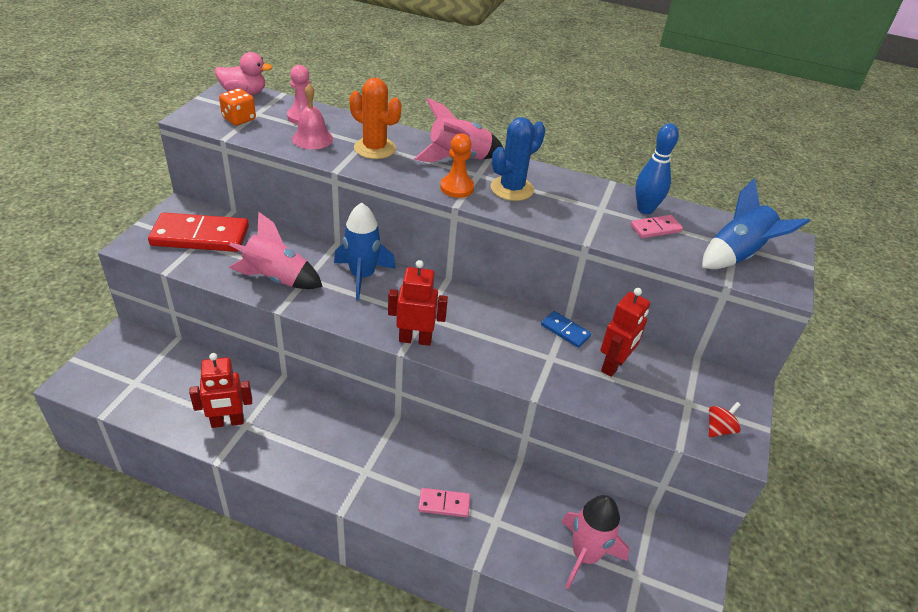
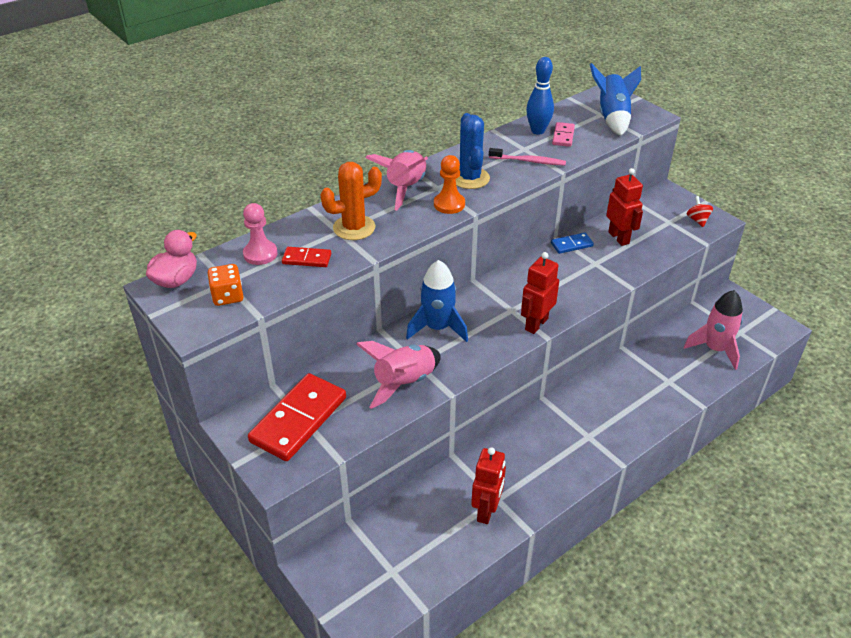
camera: 55 degrees left, 0 degrees up
(312, 138) = (306, 259): pink bell -> red domino
(444, 504) = (641, 402): pink domino -> none
(581, 217) = (528, 161): none -> pink toothbrush

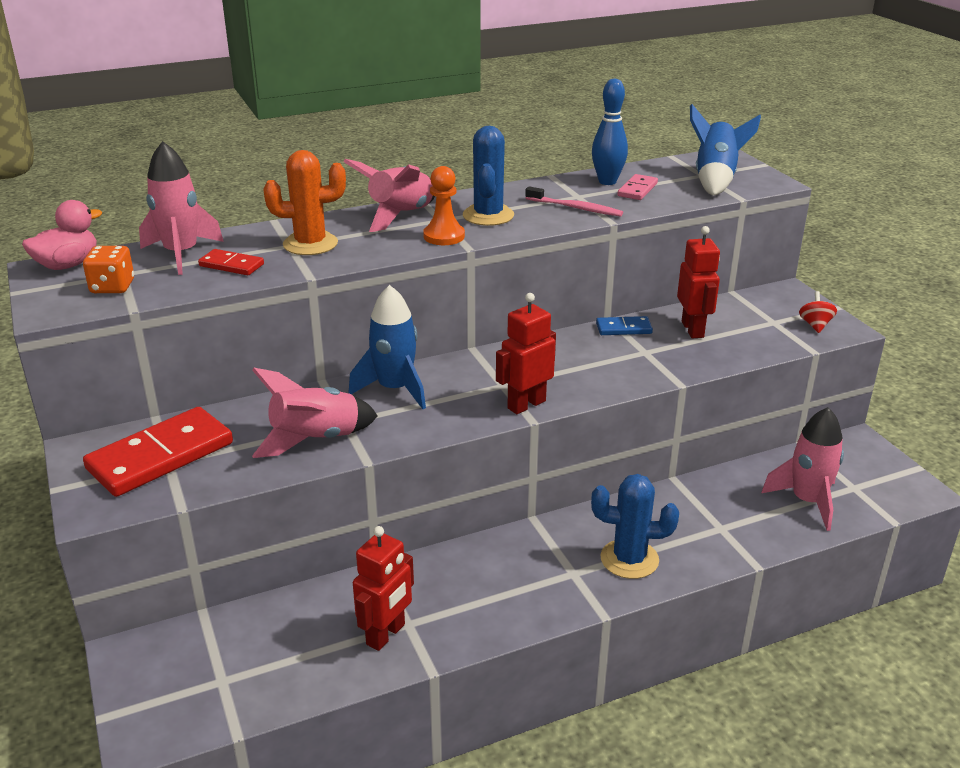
camera: 15 degrees right, 10 degrees down
(260, 254) = (181, 254): pink pawn -> pink rocket
(620, 418) = (629, 559): none -> blue cactus

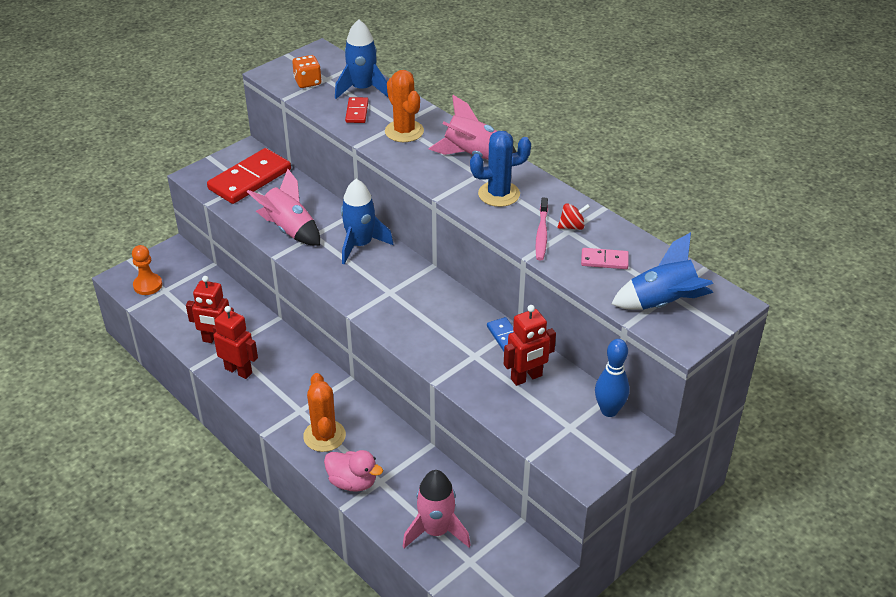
camera: 70 degrees right, 10 degrees up
(68, 265) = (327, 57): pink duck -> pink duck (352, 482)
(161, 456) = (250, 179): red domino -> red domino turned 75 degrees counterclockwise
(181, 254) = (362, 89): pink rocket -> blue rocket
(444, 236) = (449, 183): orange pawn -> orange pawn (148, 285)
(526, 404) = (369, 308): red robot -> red robot (238, 370)
(607, 181) = (611, 241): blue bowling pin -> blue bowling pin (609, 411)
(629, 559) = (324, 436): blue cactus -> orange cactus
(815, 325) = (579, 455): red spinning top -> red spinning top (572, 226)

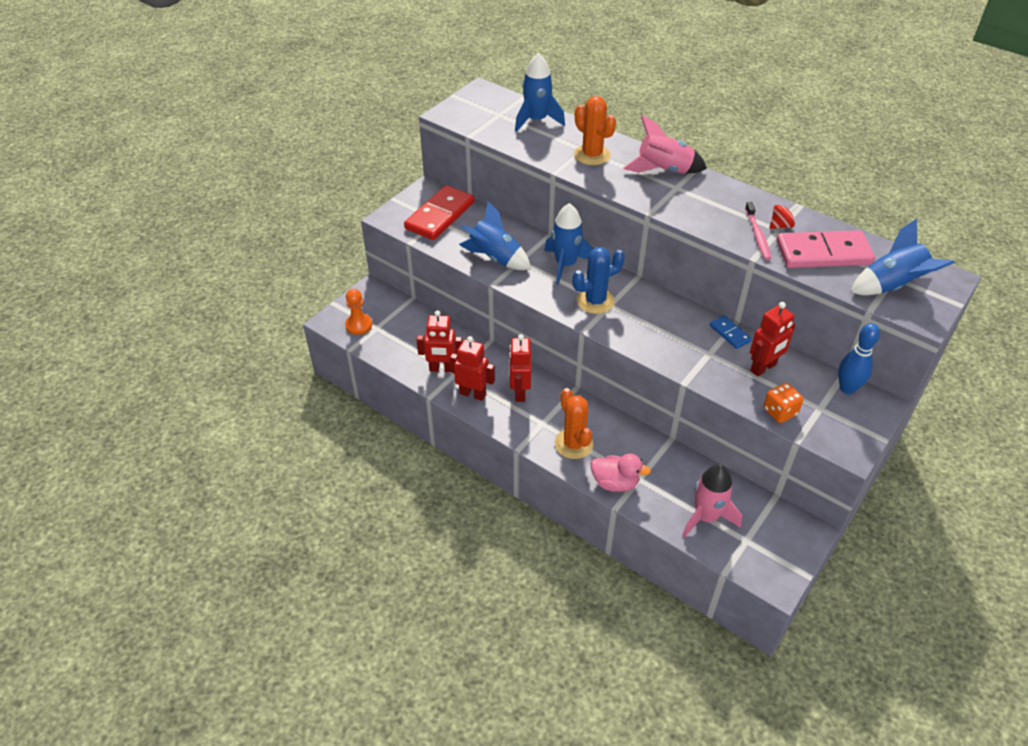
camera: 10 degrees left, 5 degrees up
(288, 375) = (519, 392): none -> red robot
(289, 229) = (495, 258): pink rocket -> blue rocket
(307, 82) = (483, 118): orange dice -> orange dice (780, 411)
(357, 112) = (541, 141): red domino -> none
(499, 194) = (703, 203): blue cactus -> blue cactus (595, 301)
(604, 260) = (823, 253): pink domino -> pink domino, size x2.06

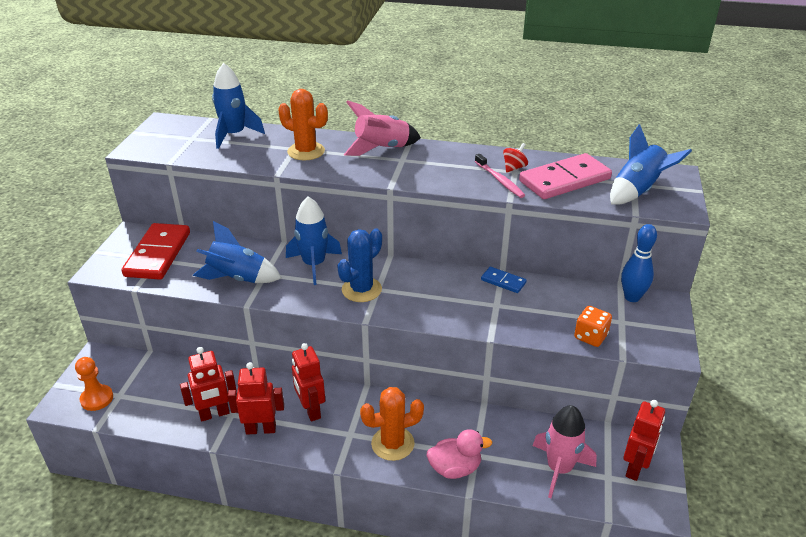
camera: 25 degrees left, 10 degrees down
(573, 444) = (392, 443): orange cactus -> orange cactus turned 60 degrees counterclockwise
(763, 368) = (551, 302): red robot -> red robot (635, 468)

